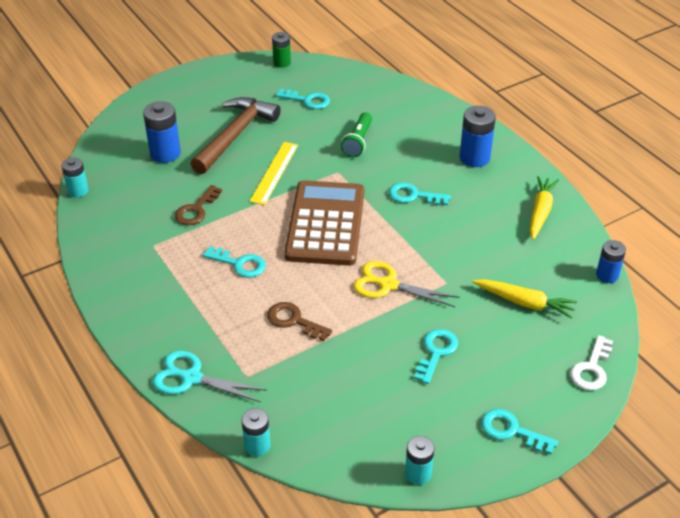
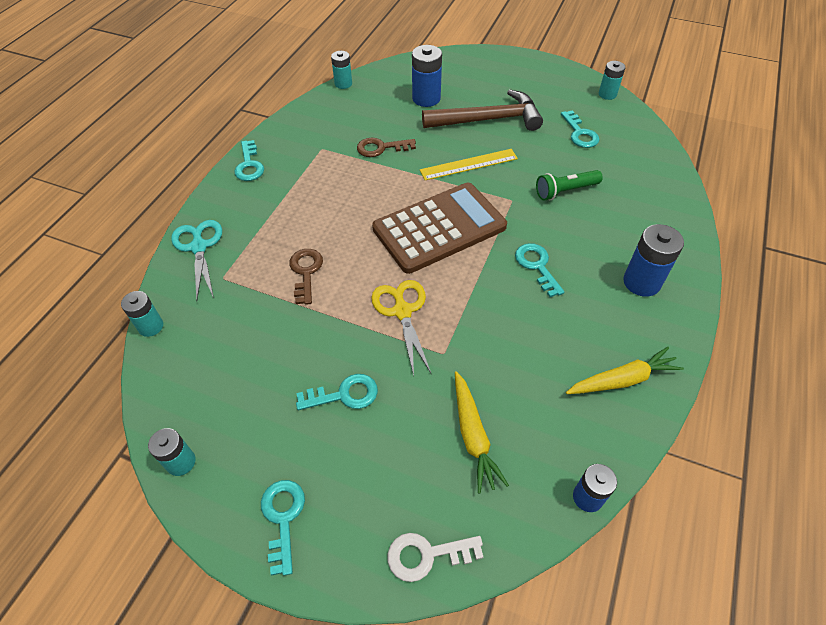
camera: 55 degrees right, 10 degrees up
(240, 264) = (343, 204): turquoise key -> turquoise key (249, 165)
(282, 63) = (607, 94): green battery -> turquoise battery

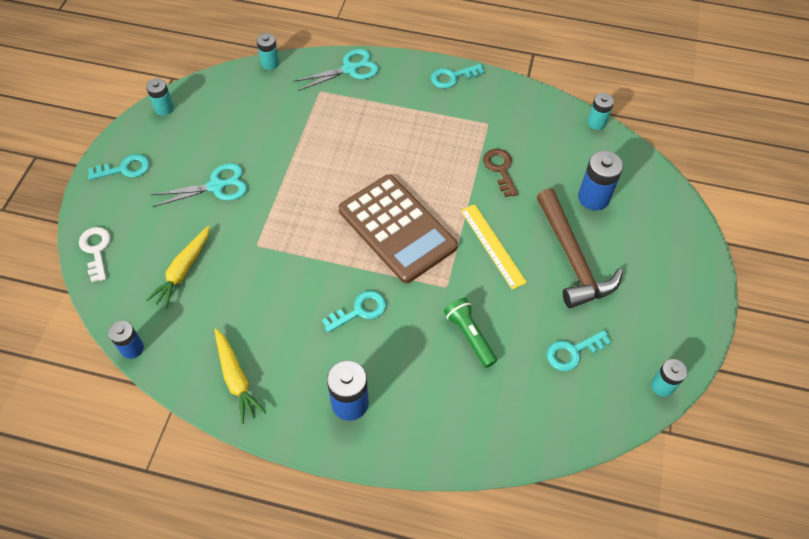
camera: 80 degrees right, 5 degrees up
(306, 272) = (332, 141): brown key -> none
(344, 394) = (216, 186): turquoise key -> turquoise scissors
(402, 311) = (297, 212): yellow scissors -> none
(473, 435) = (183, 270): yellow carrot -> yellow carrot turned 45 degrees counterclockwise

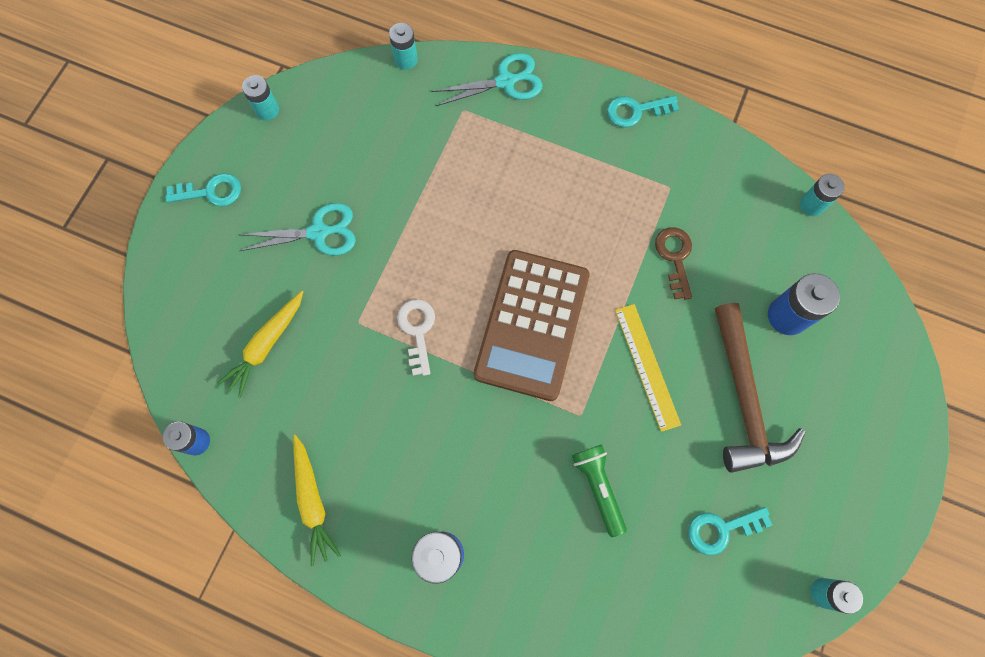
camera: 10 degrees right, 15 degrees up
(96, 250) = (167, 301): white key -> white key (417, 330)
(360, 310) = (470, 432): turquoise key -> none
(397, 228) = (532, 325): brown calculator -> brown calculator turned 45 degrees clockwise

